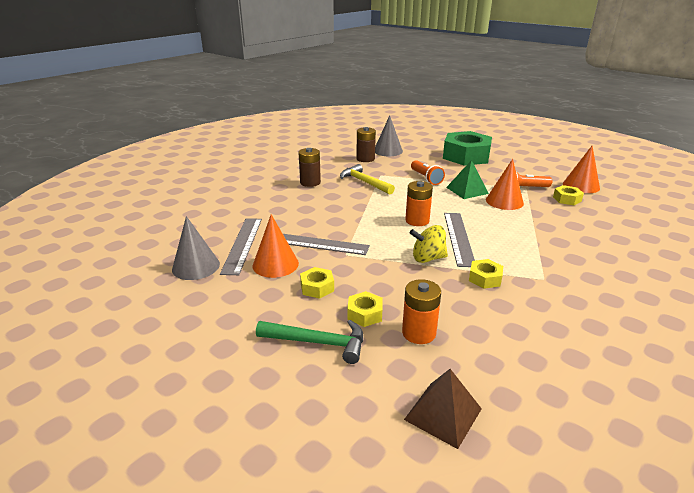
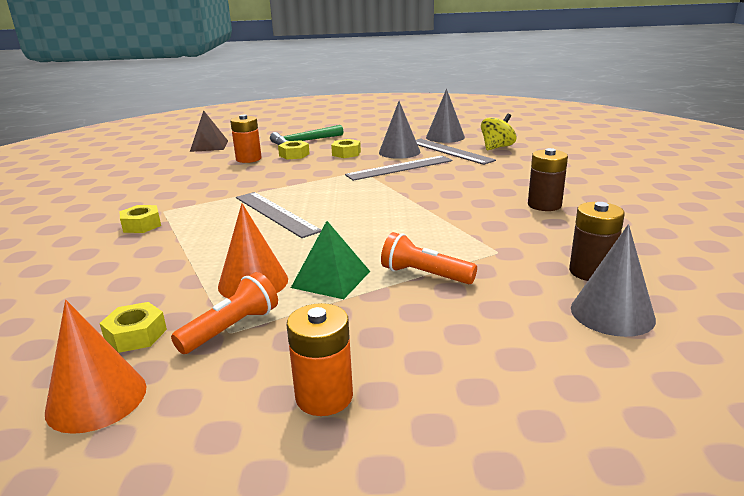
camera: 140 degrees right, 5 degrees down
(275, 264) = (399, 152): orange cone -> grey cone
(364, 182) = (489, 231): yellow hammer -> none
(417, 220) = (342, 213): orange battery -> orange battery (324, 396)
(427, 258) = (288, 190): yellow spinning top -> yellow spinning top (497, 147)
(466, 156) = (444, 386): green nut -> none
(485, 278) = (222, 194): yellow nut -> yellow nut (141, 225)

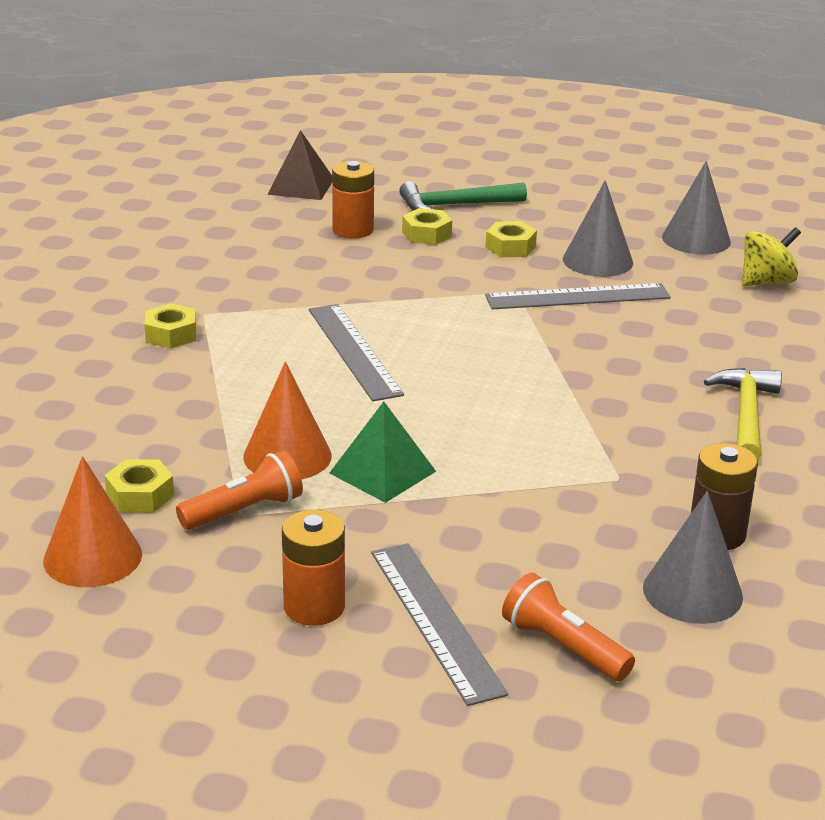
camera: 15 degrees right, 5 degrees up
(424, 275) = (500, 491): orange flashlight -> orange flashlight (563, 647)
(449, 151) = (681, 275): grey ruler -> grey ruler (435, 620)
(544, 205) = (746, 416): brown battery -> yellow hammer

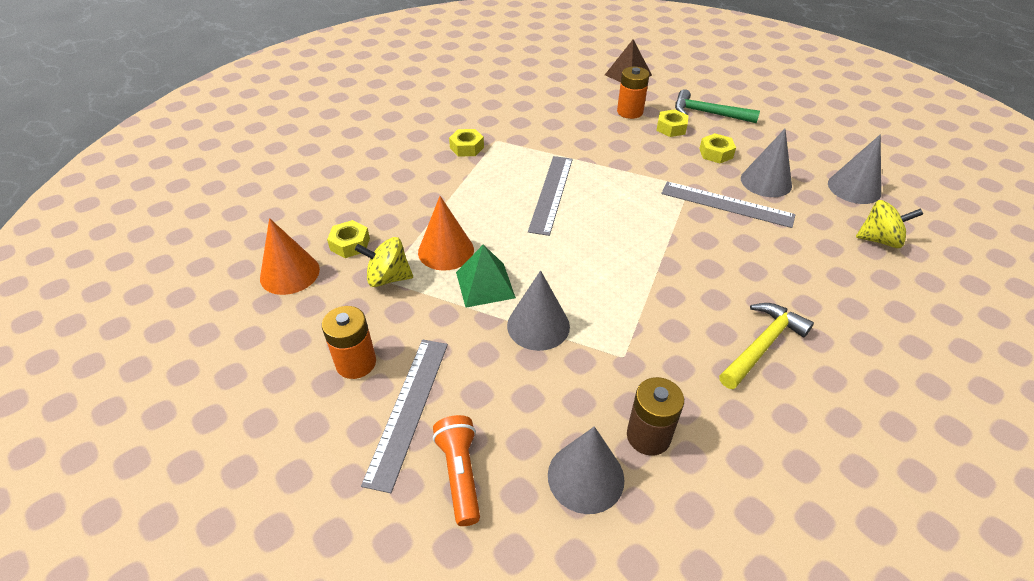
camera: 35 degrees right, 15 degrees up
(244, 511) = (388, 278): orange flashlight -> yellow spinning top
(494, 487) = (538, 325): none -> grey cone

